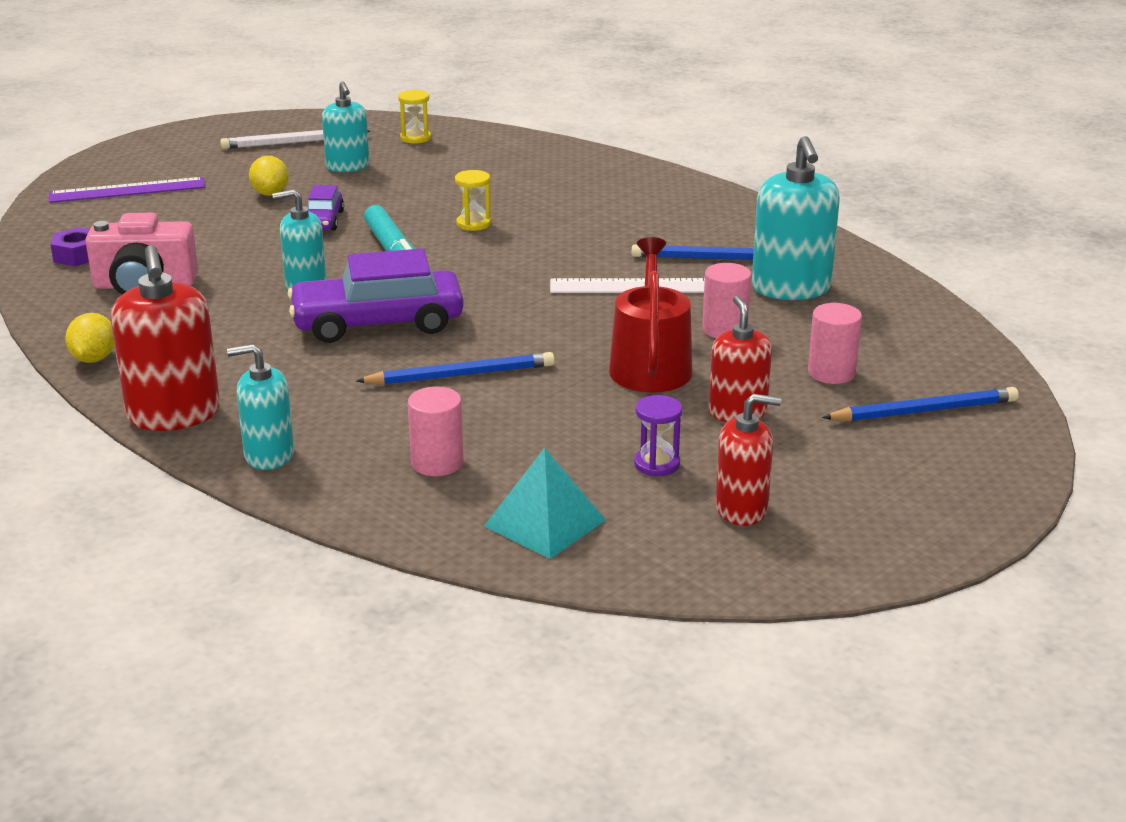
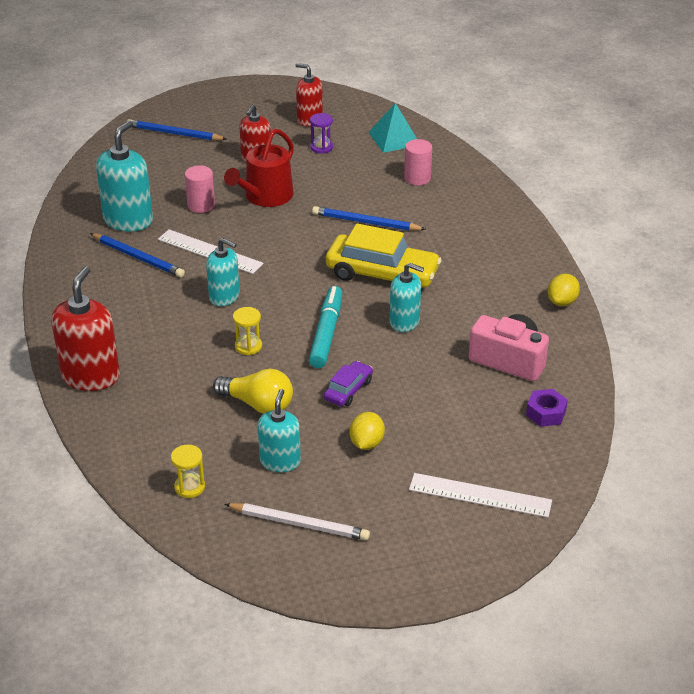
camera: 150 degrees left, 10 degrees up
(127, 190) = (480, 495): purple ruler -> white ruler
(174, 414) = (530, 246): red soap dispenser -> red soap dispenser (91, 376)
(269, 455) = (493, 207): turquoise soap dispenser -> turquoise soap dispenser (224, 296)
(378, 323) = (382, 274): purple car -> yellow car
(411, 191) = (258, 404): none -> yellow light bulb
(831, 373) = (185, 164): pink cylinder -> none

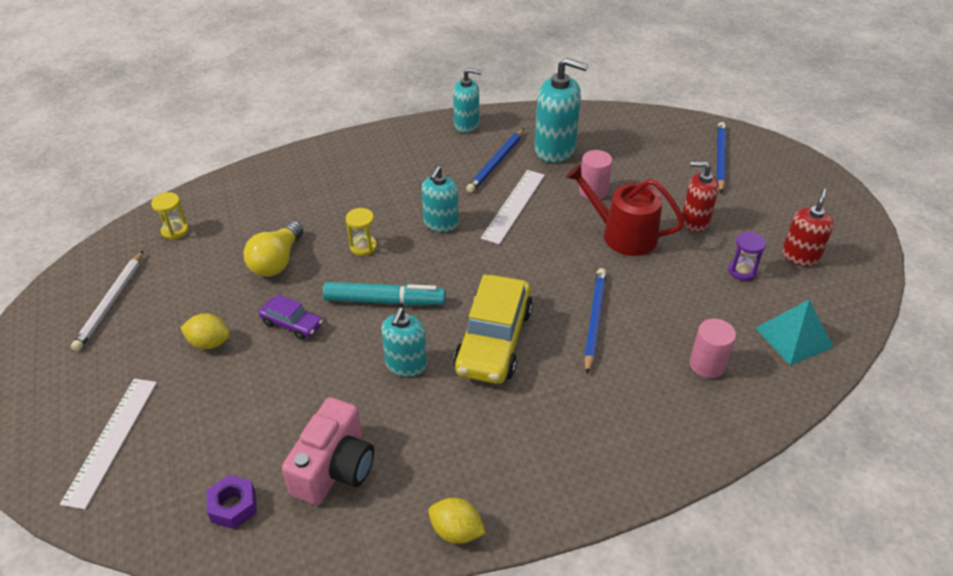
camera: 85 degrees right, 5 degrees up
(91, 376) = (324, 159): red soap dispenser -> none
(280, 461) = (195, 283): turquoise soap dispenser -> turquoise soap dispenser (466, 124)

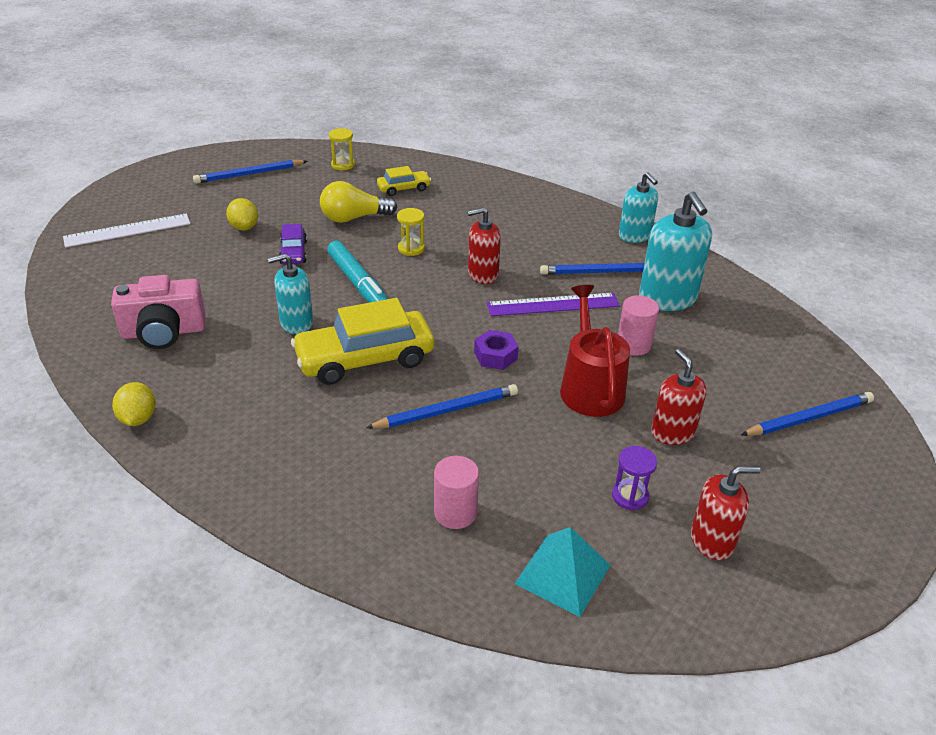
camera: 55 degrees right, 5 degrees down
(111, 302) = (249, 174): white pencil -> blue pencil
(233, 506) = (101, 303): purple nut -> purple nut (495, 356)
(263, 210) = (404, 188): none -> yellow car
(441, 223) = (482, 274): turquoise soap dispenser -> red soap dispenser
(514, 206) = (553, 305): white ruler -> purple ruler

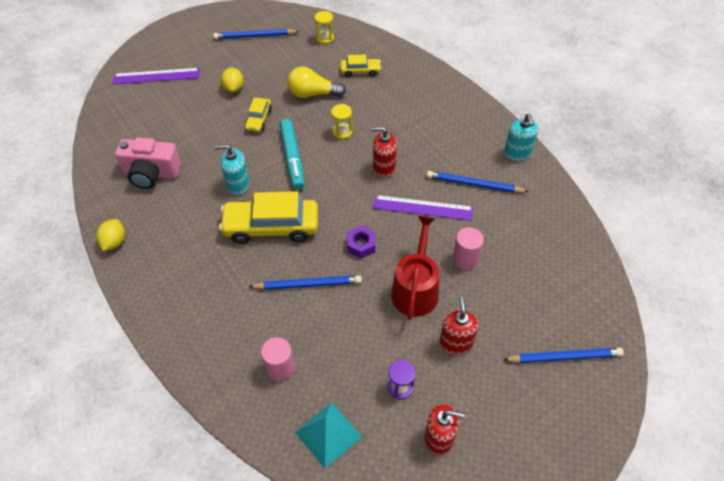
camera: 20 degrees right, 15 degrees up
(127, 230) = (156, 76): white ruler -> purple ruler
(293, 252) = (259, 119): purple car -> yellow car
(667, 298) = (513, 221): turquoise soap dispenser -> none

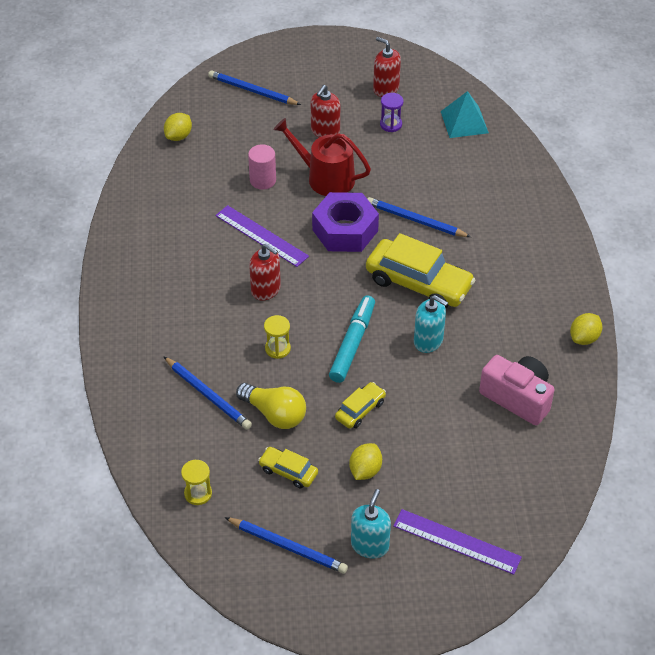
camera: 150 degrees left, 5 degrees down
(280, 368) = (476, 173): pink cylinder -> none
(360, 71) = (194, 418): yellow car -> yellow car (288, 471)
(361, 245) = (345, 230): purple nut -> purple nut, size x1.94
(415, 289) = (325, 178): red watering can -> red watering can turned 75 degrees clockwise
(474, 184) = (193, 234): blue pencil -> blue pencil (207, 395)
(517, 153) = (122, 243): turquoise soap dispenser -> turquoise soap dispenser (370, 545)
(575, 267) = (178, 136): none -> yellow lemon

